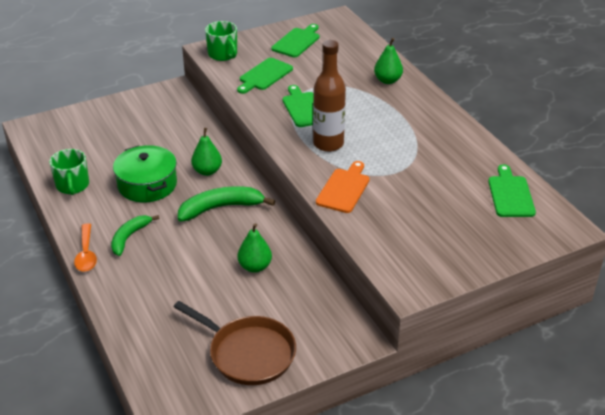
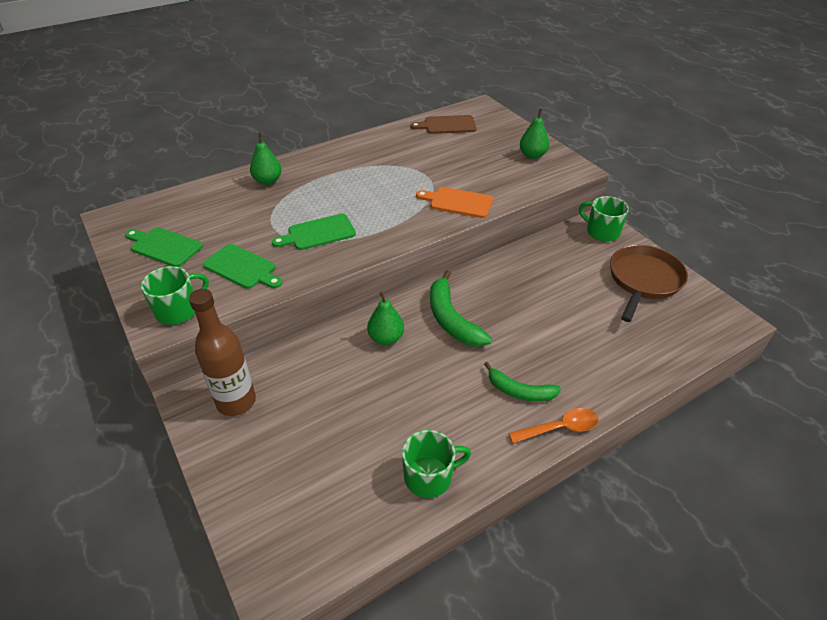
camera: 95 degrees left, 5 degrees up
(147, 184) = (417, 391): green pot -> none
(255, 267) = (535, 285): green pear -> green pear (532, 155)
(328, 144) = (386, 214): brown bottle -> brown bottle (236, 402)
(340, 338) = (601, 232): none -> green mug
(510, 194) = (447, 125): green cutting board -> brown cutting board

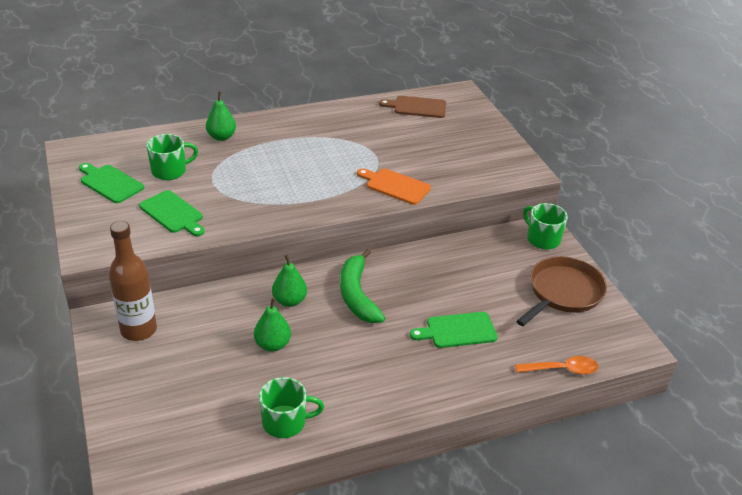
camera: 10 degrees right, 5 degrees down
(178, 310) = (107, 241): green mug -> green mug (170, 171)
(318, 233) = (252, 193): green cutting board -> green cutting board (457, 330)
(519, 391) = (395, 369): green banana -> none
(532, 155) = (490, 151): green pear -> green pear (272, 345)
(560, 428) = (419, 406): orange spoon -> orange spoon (562, 369)

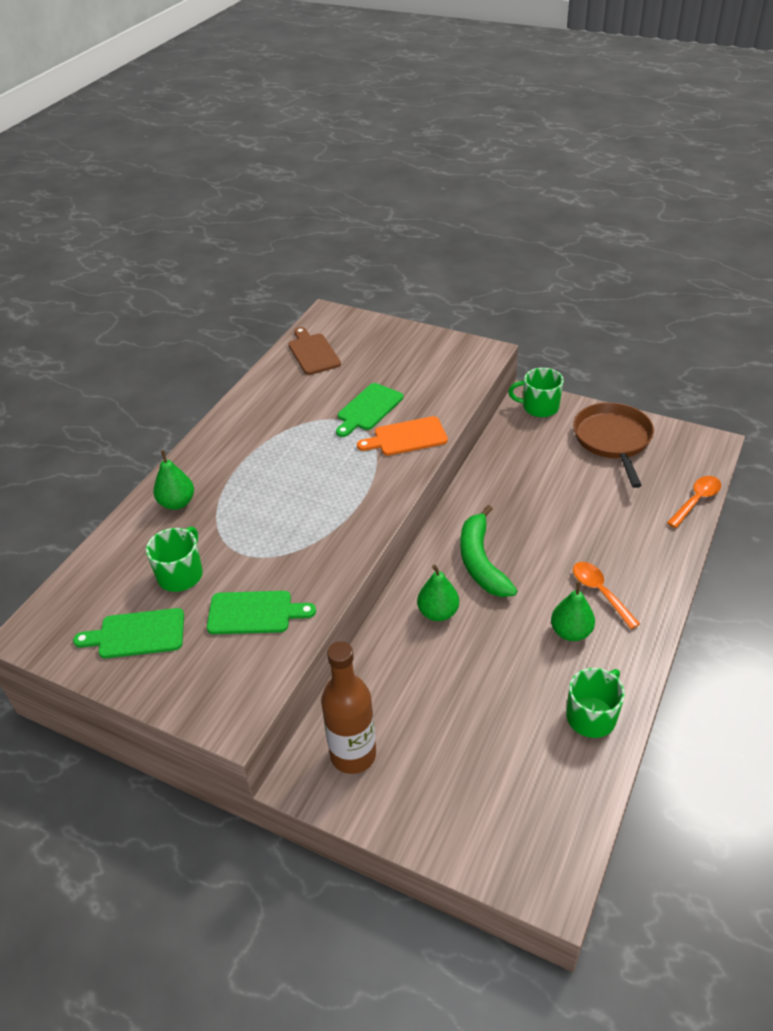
camera: 40 degrees left, 5 degrees up
(272, 345) = (484, 662): green pear -> green pear (571, 632)
(357, 295) = (481, 561): green banana -> green banana turned 45 degrees clockwise
(402, 366) = (600, 592): none -> orange spoon
(417, 107) = (313, 353): brown cutting board -> brown cutting board turned 105 degrees clockwise
(457, 330) = (593, 529): green cutting board -> green cutting board (368, 409)

